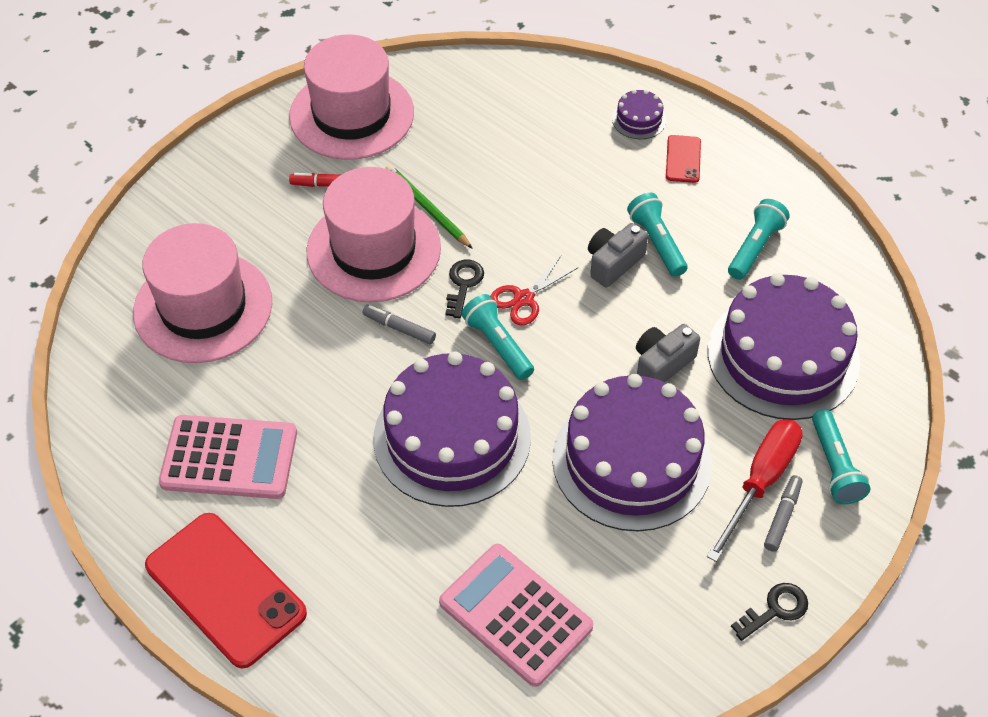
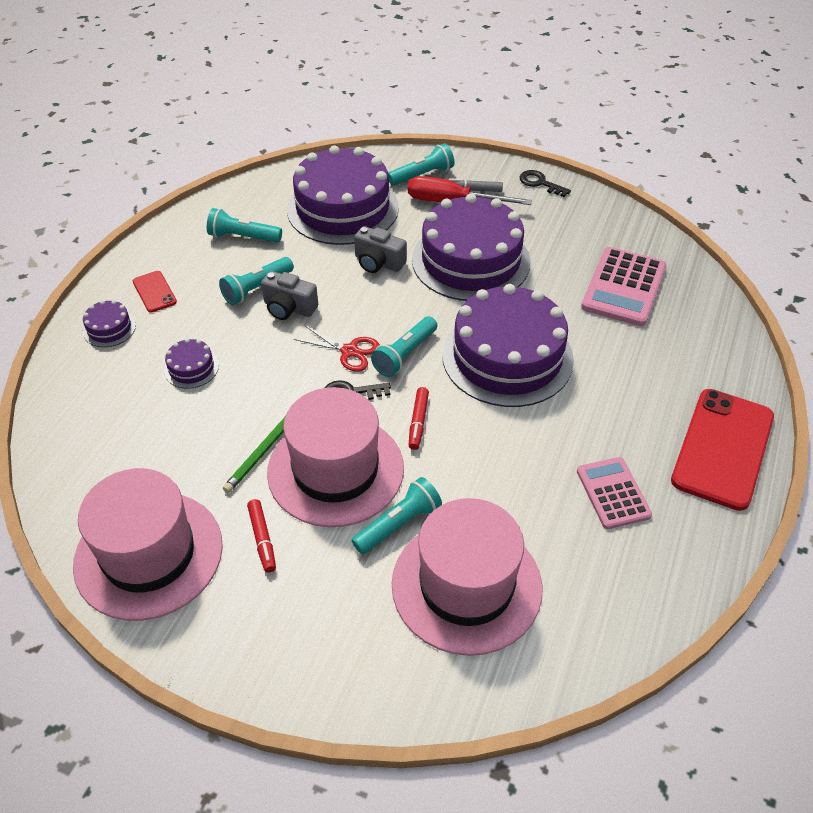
camera: 110 degrees left, 5 degrees down
(229, 458) = (613, 493): pink calculator -> pink calculator, size x0.65
(290, 279) = (398, 524): none -> turquoise flashlight
(399, 328) = (418, 422): grey marker -> red marker
(555, 171) = (191, 368): none -> purple cake
(683, 159) = (154, 292): red phone -> red phone turned 75 degrees clockwise

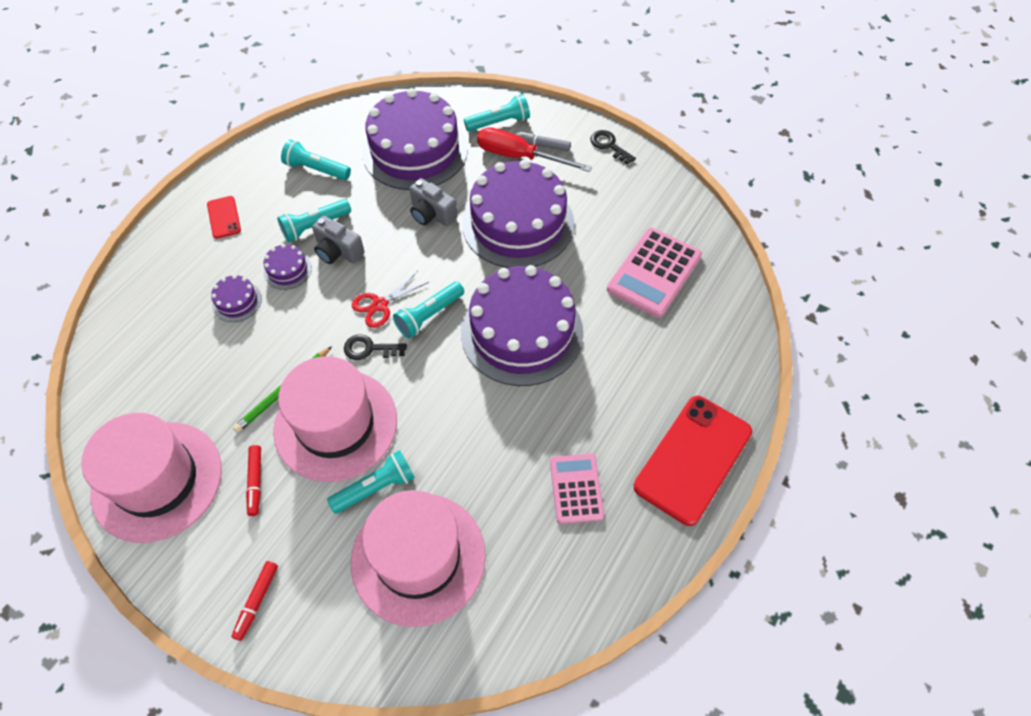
camera: 10 degrees right, 10 degrees up
(109, 328) = (176, 250): purple cake -> purple cake (287, 270)
(349, 351) = (380, 305): red scissors -> red scissors turned 105 degrees clockwise
(418, 422) = (421, 387): red marker -> red marker (257, 601)

